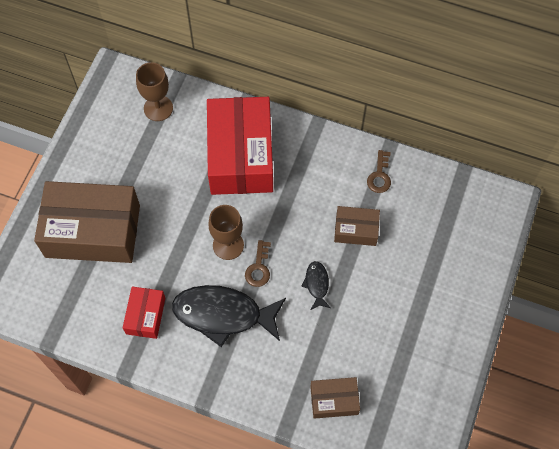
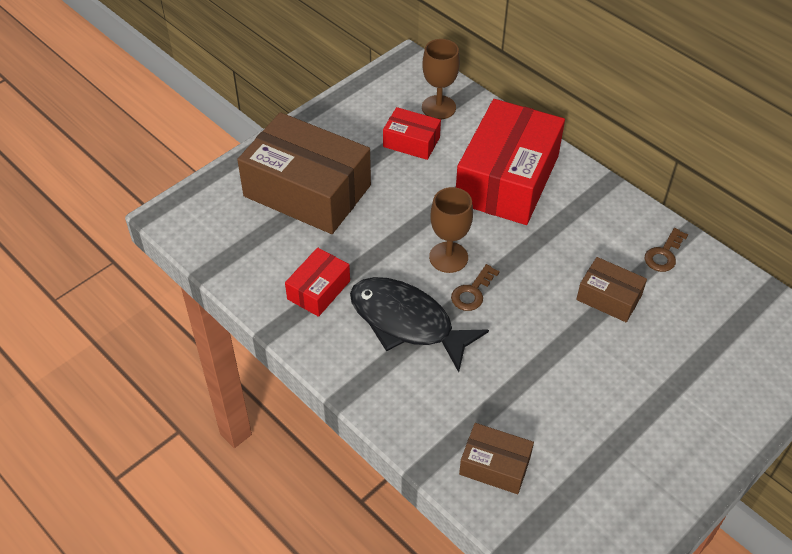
camera: 25 degrees right, 15 degrees down
(152, 151) = (411, 142): none -> red box
(316, 284) = (533, 334): black fish -> none

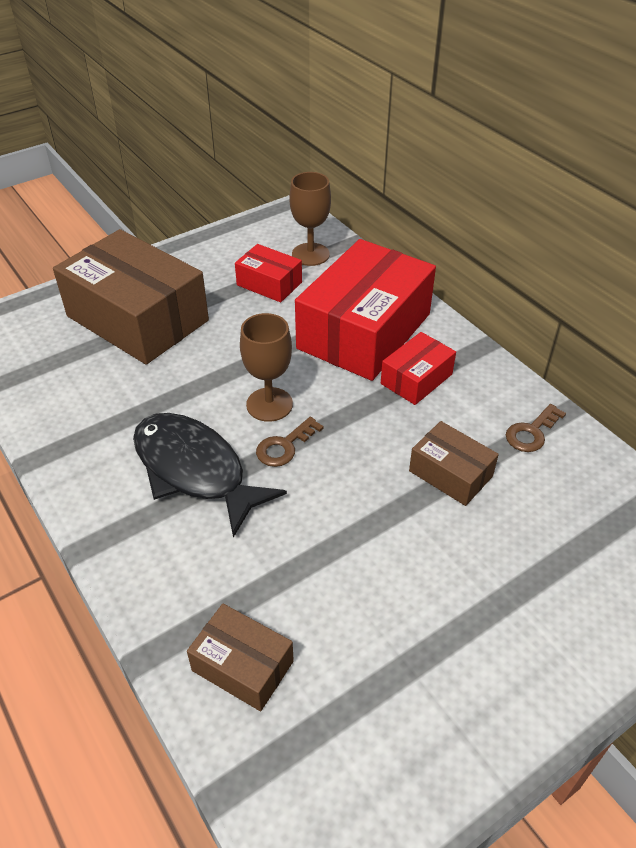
camera: 10 degrees right, 5 degrees down
(318, 290) = (107, 421): red box -> red box (416, 379)

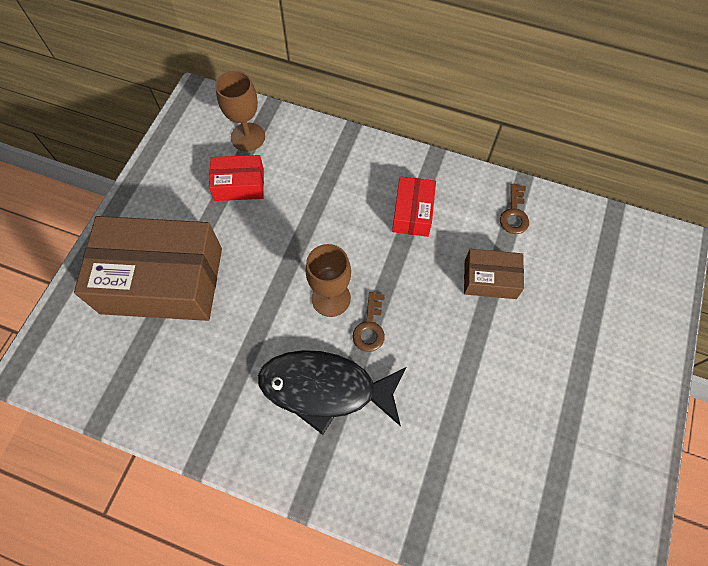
camera: 35 degrees left, 20 degrees up
(242, 666) = (476, 510): brown box -> none
(364, 331) = (345, 190): red box -> none

